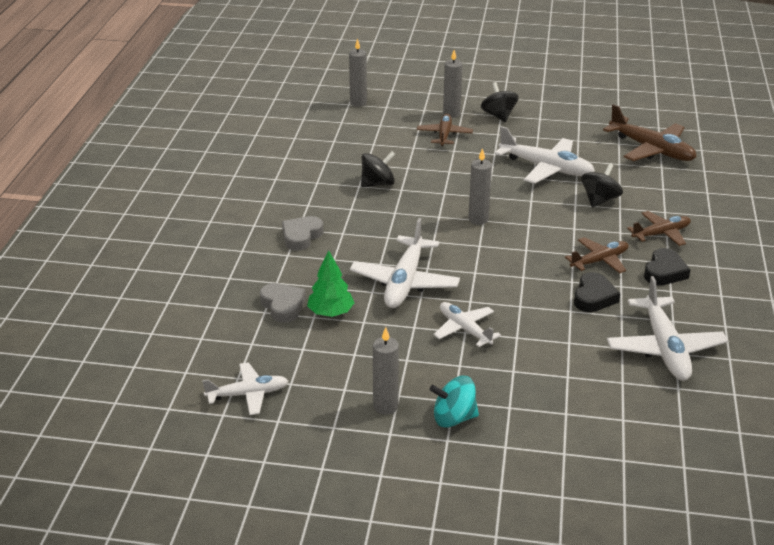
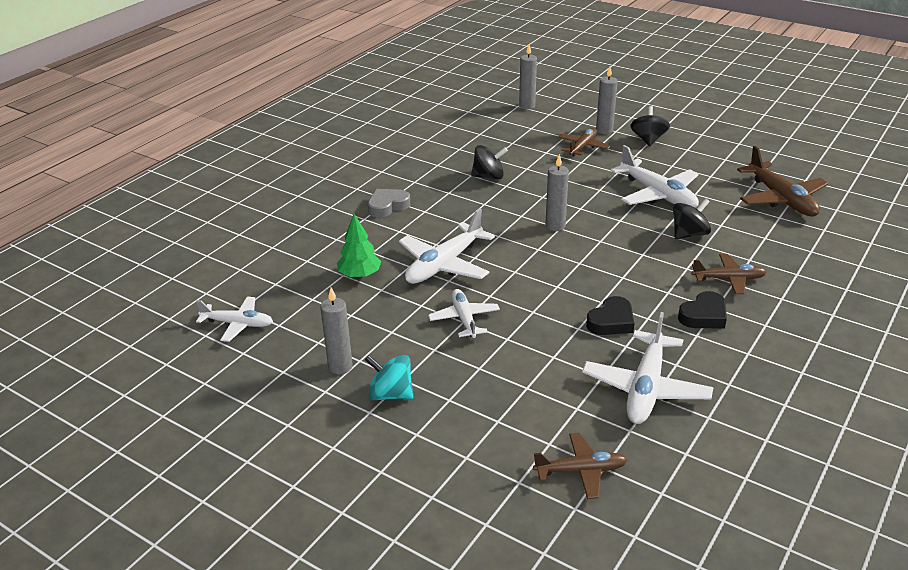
camera: 25 degrees right, 0 degrees up
(283, 306) = (325, 259): grey heart -> none
(599, 261) = (644, 289): brown plane -> brown plane (581, 471)

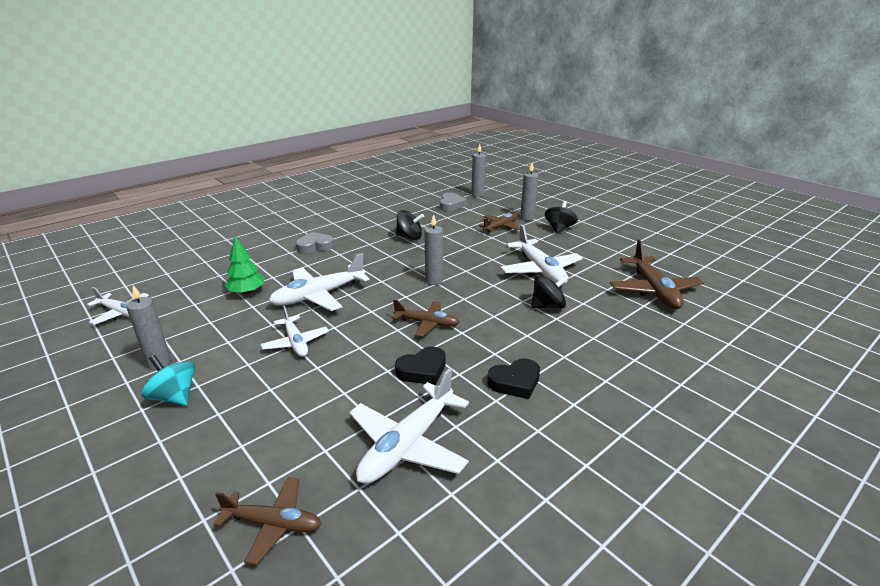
camera: 15 degrees right, 5 degrees down
(464, 319) = (296, 342): white plane -> white plane turned 150 degrees clockwise
(505, 125) = (451, 205): none -> grey heart
(728, 279) = (561, 352): brown plane -> brown plane (427, 323)

